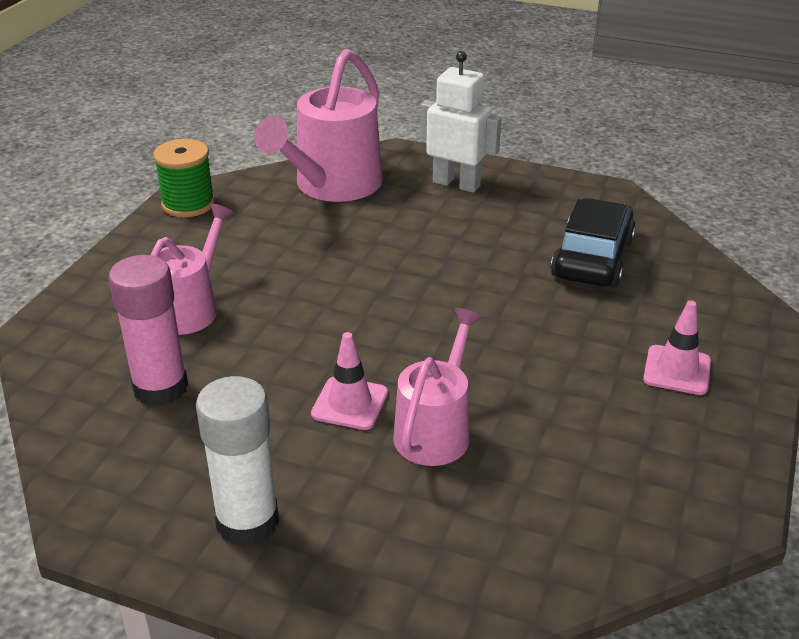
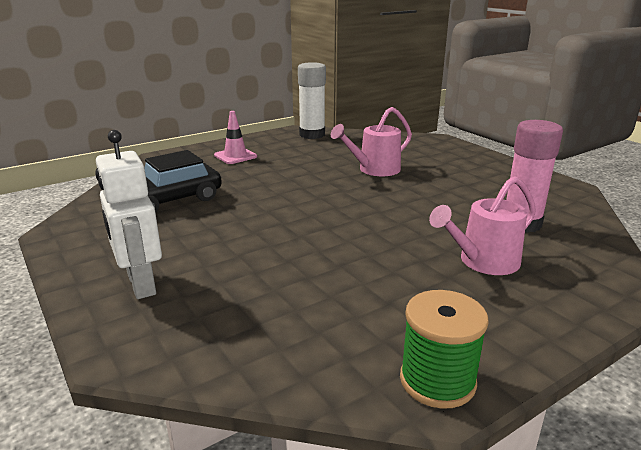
camera: 145 degrees left, 10 degrees down
(247, 521) = (489, 170): white glue stick -> white glue stick (312, 135)
(332, 186) = (250, 333): pink watering can -> none
(350, 403) = (407, 187): pink traffic cone -> none

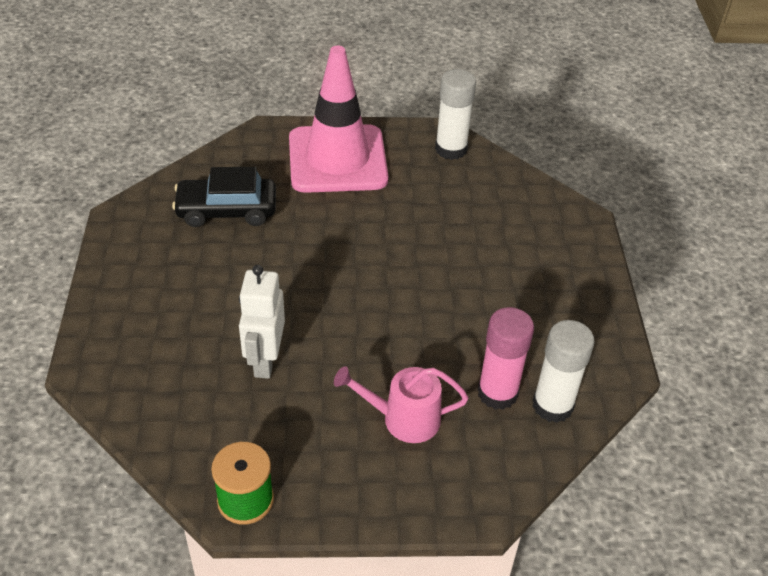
camera: 30 degrees right, 20 degrees up
(140, 284) = (136, 310): white robot -> white robot (265, 360)
(235, 156) = (337, 159): pink traffic cone -> pink traffic cone, size x2.47
(374, 170) = (450, 245): pink watering can -> none
(564, 216) = (552, 405): none -> white glue stick

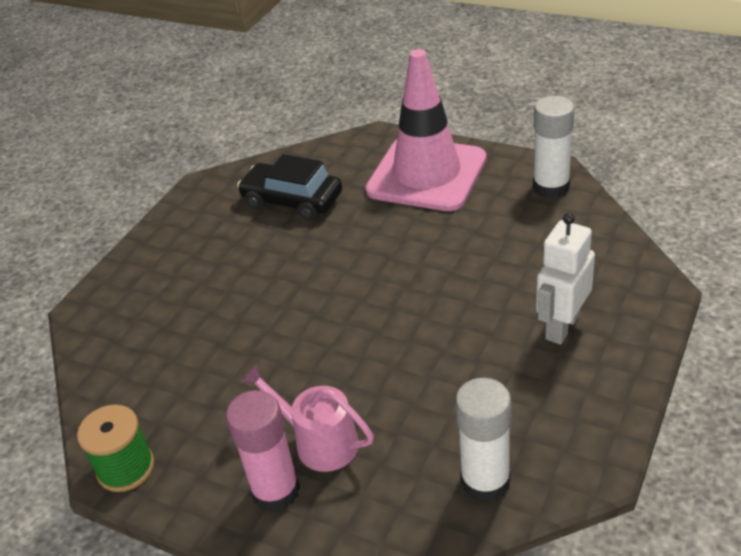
camera: 35 degrees right, 5 degrees down
(265, 360) = (231, 345): white robot -> white robot (562, 327)
(497, 393) = (433, 448): pink glue stick -> pink glue stick (276, 491)

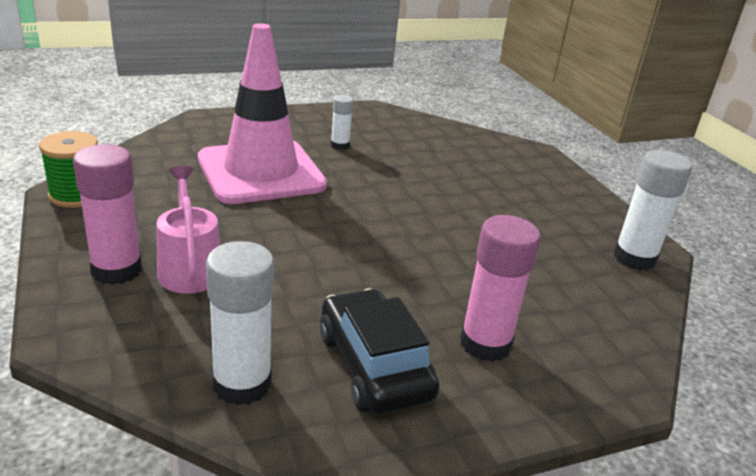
camera: 35 degrees right, 10 degrees down
(237, 246) = (340, 145): none -> white glue stick
(292, 200) = (416, 147): black car -> black car (374, 365)
(426, 174) = (538, 190): pink traffic cone -> pink traffic cone (261, 172)
(562, 327) = (485, 344): white robot -> pink glue stick

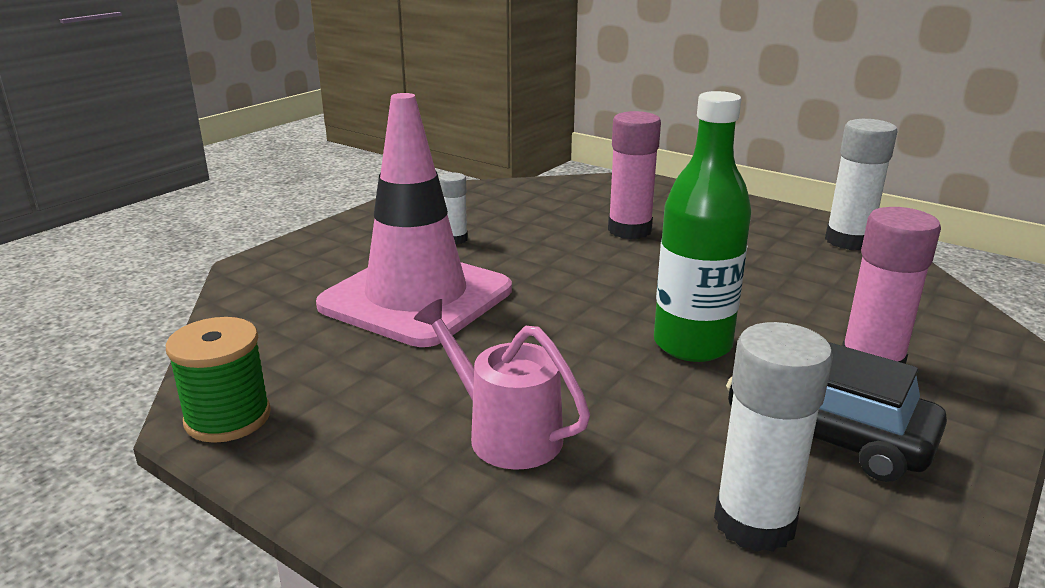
camera: 30 degrees left, 5 degrees down
(116, 270) = (426, 479): pink glue stick -> pink glue stick (629, 230)
(381, 273) = (692, 344): none -> green bottle

